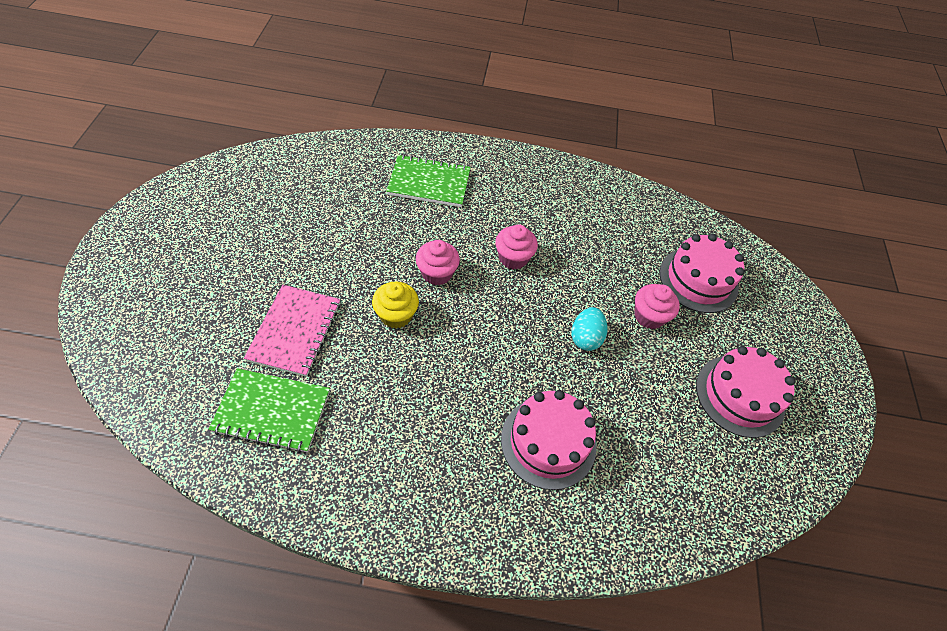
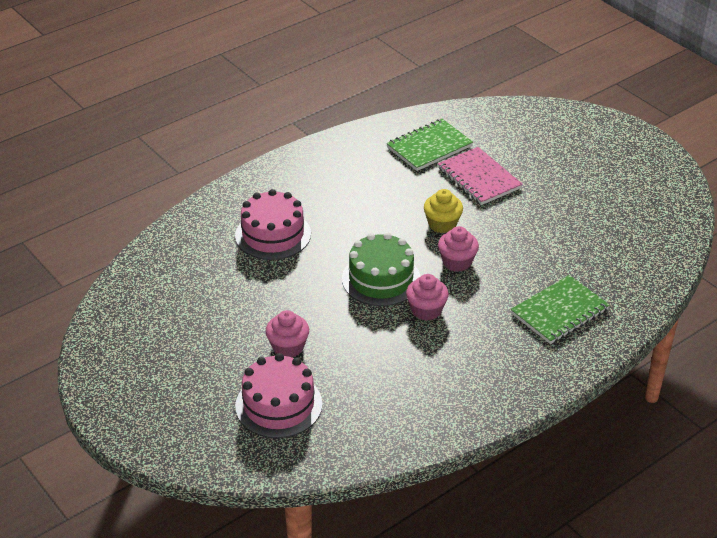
camera: 140 degrees right, 15 degrees down
(512, 310) = (381, 279): none -> green cake
(585, 338) = (315, 300): turquoise egg -> none
(740, 395) = (176, 344): pink cake -> none

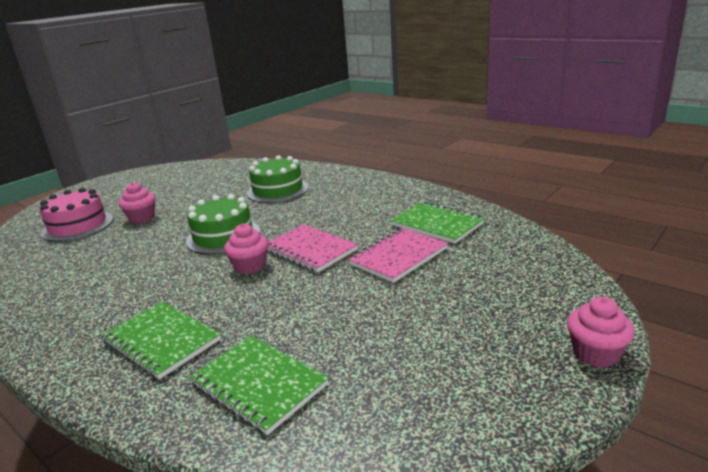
camera: 80 degrees right, 15 degrees down
(273, 234) = (278, 190): pink cake -> green cake
(426, 310) = (177, 262): pink cupcake -> pink cupcake (595, 353)
(442, 224) = (310, 250): yellow cupcake -> pink notebook
(624, 263) = (259, 384): none -> green notebook

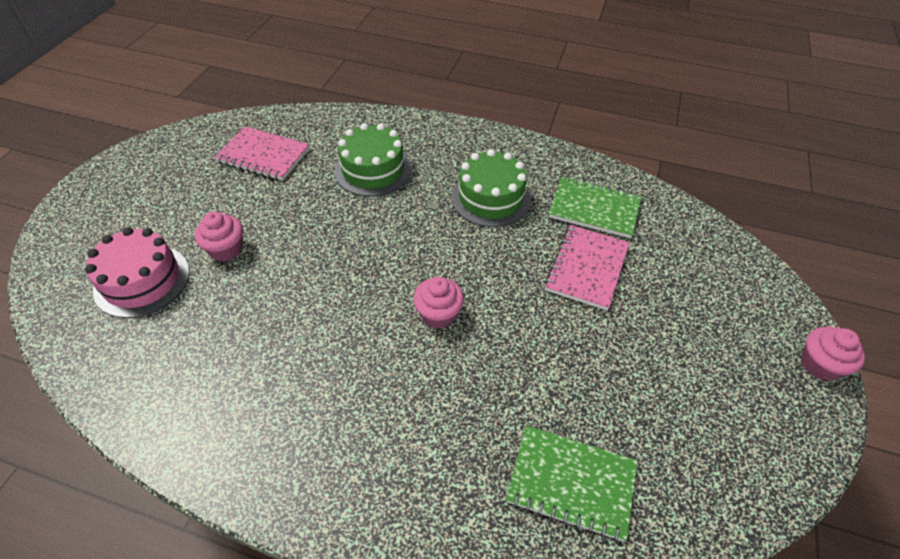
camera: 25 degrees left, 25 degrees up
(161, 341) = (427, 453): green notebook -> none
(223, 236) = (367, 267): green cake -> green cake (491, 198)
(310, 250) = (487, 274): pink notebook -> pink notebook (263, 155)

